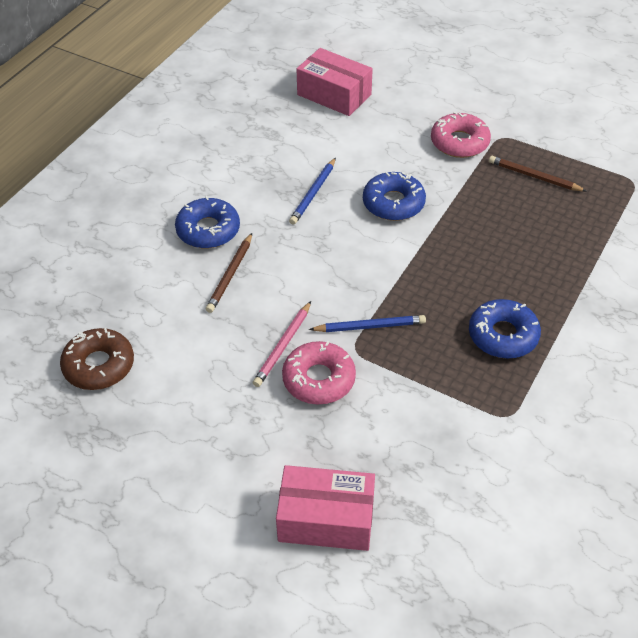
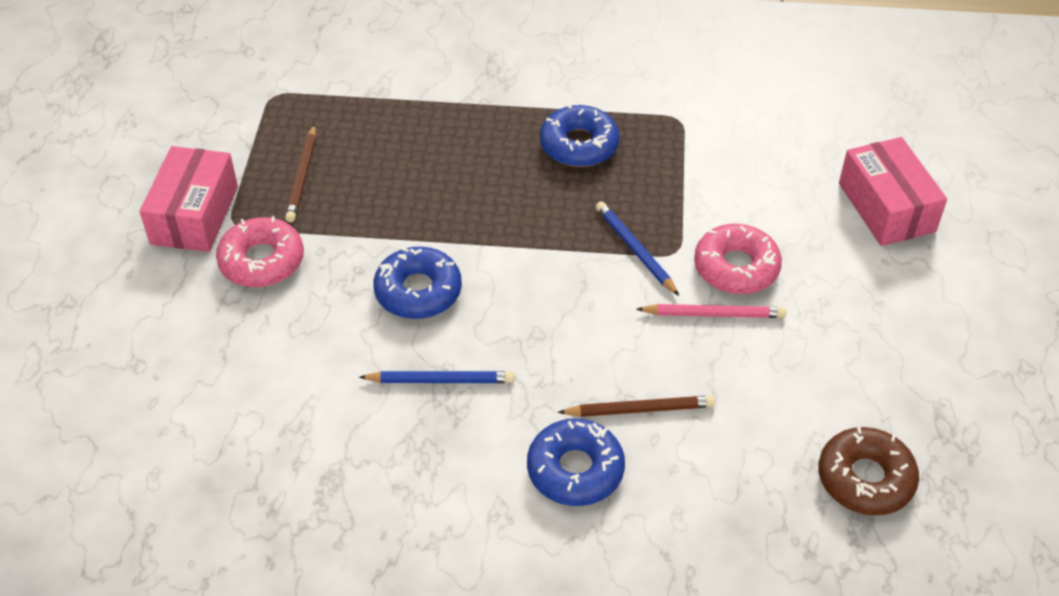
camera: 115 degrees left, 0 degrees up
(334, 94) = (200, 437): pink box -> pink box (194, 215)

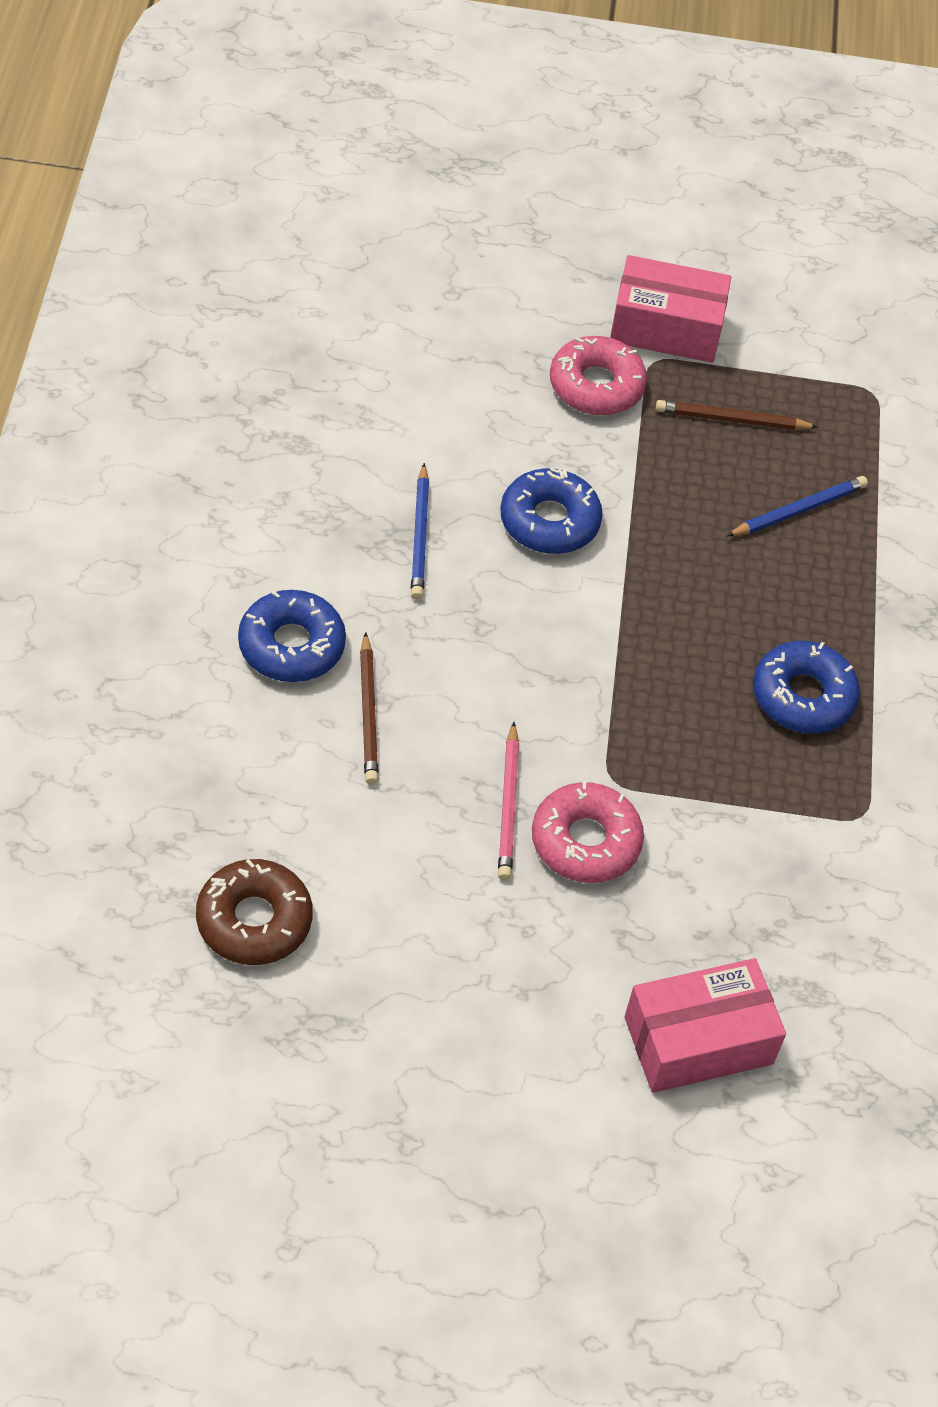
camera: 85 degrees right, 5 degrees up
(635, 250) = (615, 737): blue pencil -> blue pencil (798, 510)

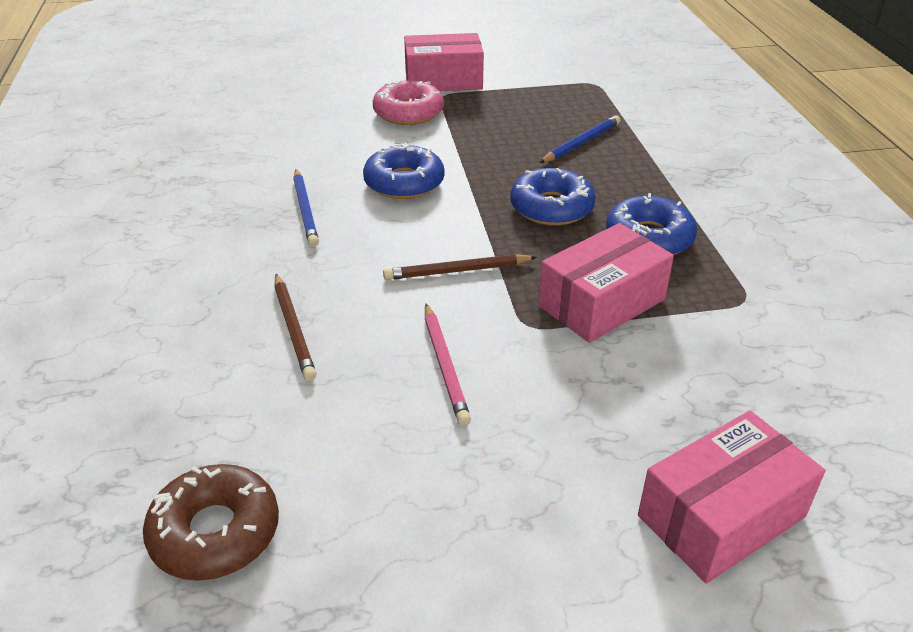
camera: 10 degrees left, 15 degrees down
(291, 645) = (212, 298): blue donut -> blue donut (551, 207)
(585, 841) = (526, 375): pink donut -> none
(704, 773) = (601, 302): none -> pink box
(732, 420) = (510, 111): brown pencil -> brown pencil (457, 271)

